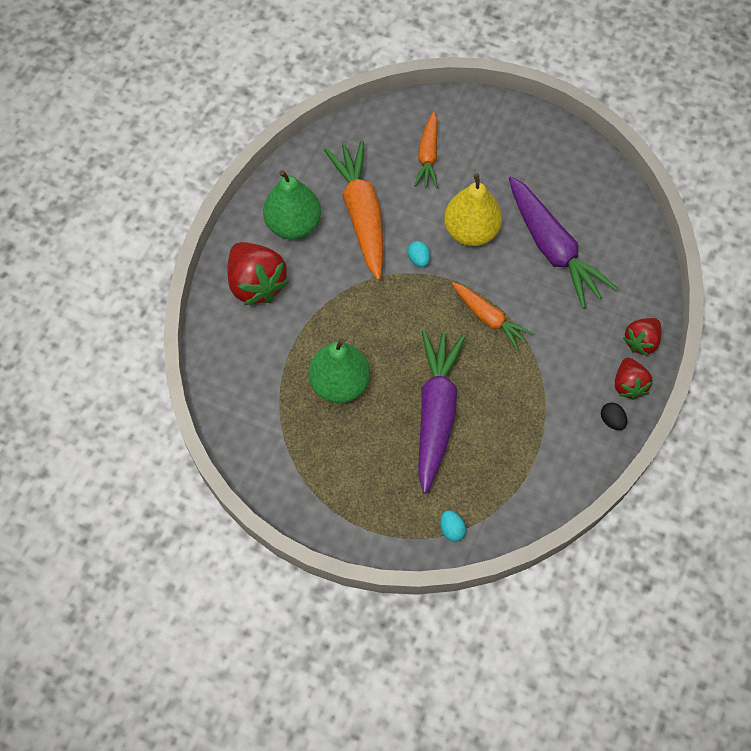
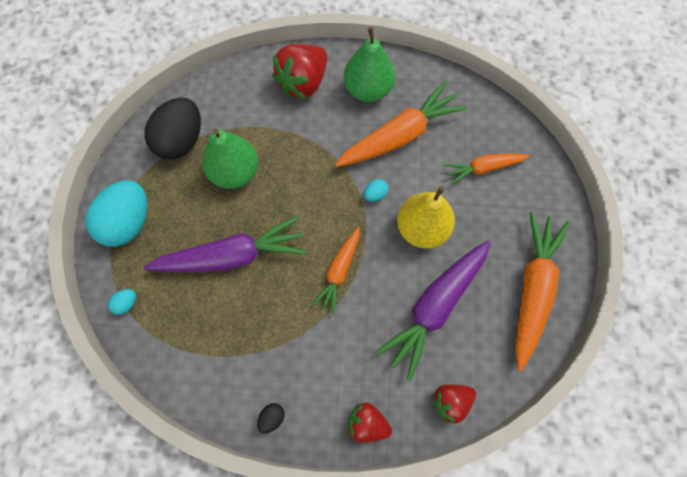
camera: 70 degrees right, 5 degrees up
(277, 428) = (181, 141): none -> black egg
(357, 507) = (128, 222): none -> turquoise egg
(563, 164) = (532, 289): none -> orange carrot
(628, 385) = (315, 424): red strawberry -> red strawberry (450, 401)

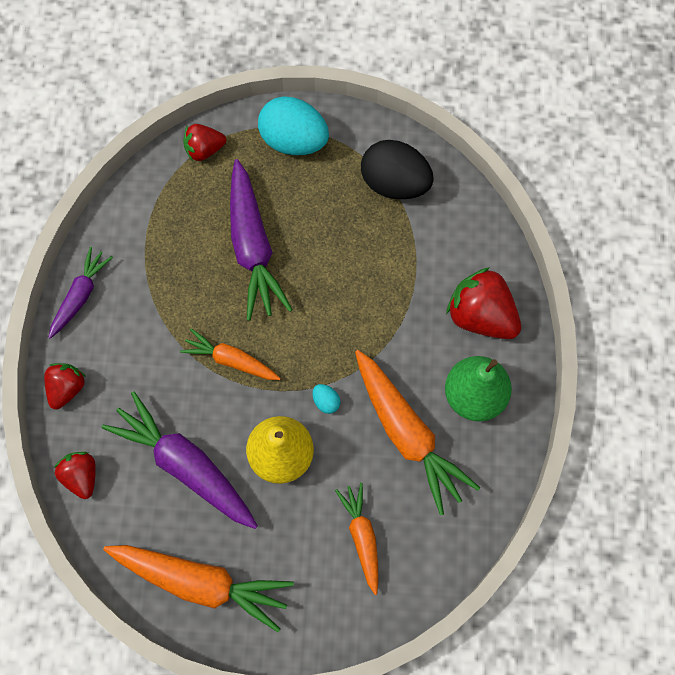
camera: 90 degrees right, 0 degrees up
(126, 303) = (204, 150): turquoise egg -> red strawberry
(235, 172) = (354, 244): green pear -> none
(272, 417) = (80, 295): black egg -> purple carrot

